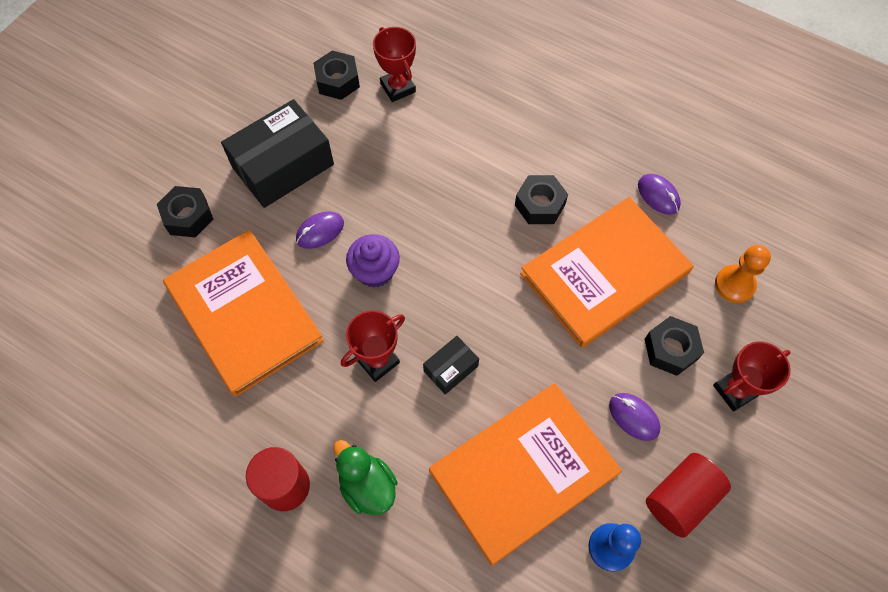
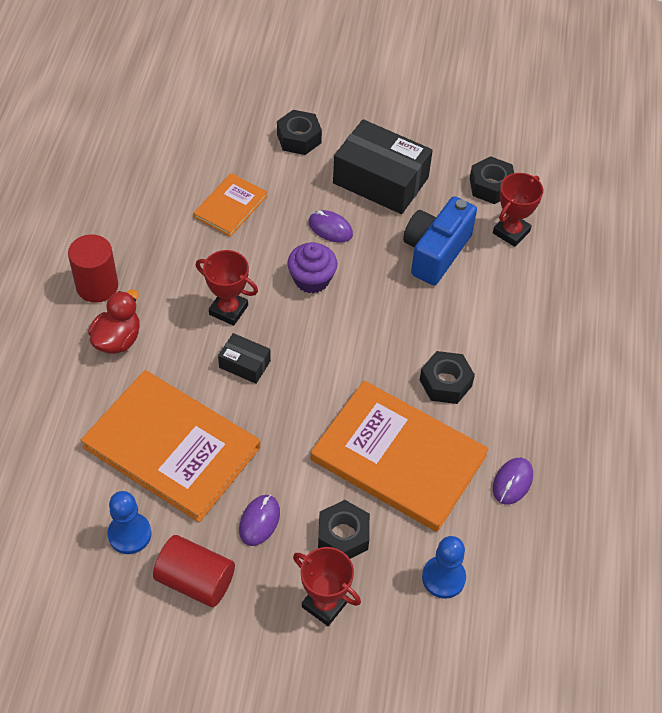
camera: 65 degrees right, 10 degrees down
(244, 313) = (230, 206): orange book -> orange book, size x0.51
(367, 486) = (117, 340): green duck -> red duck
(392, 155) = (435, 252): none -> blue camera
(734, 285) = (443, 578): orange pawn -> blue pawn

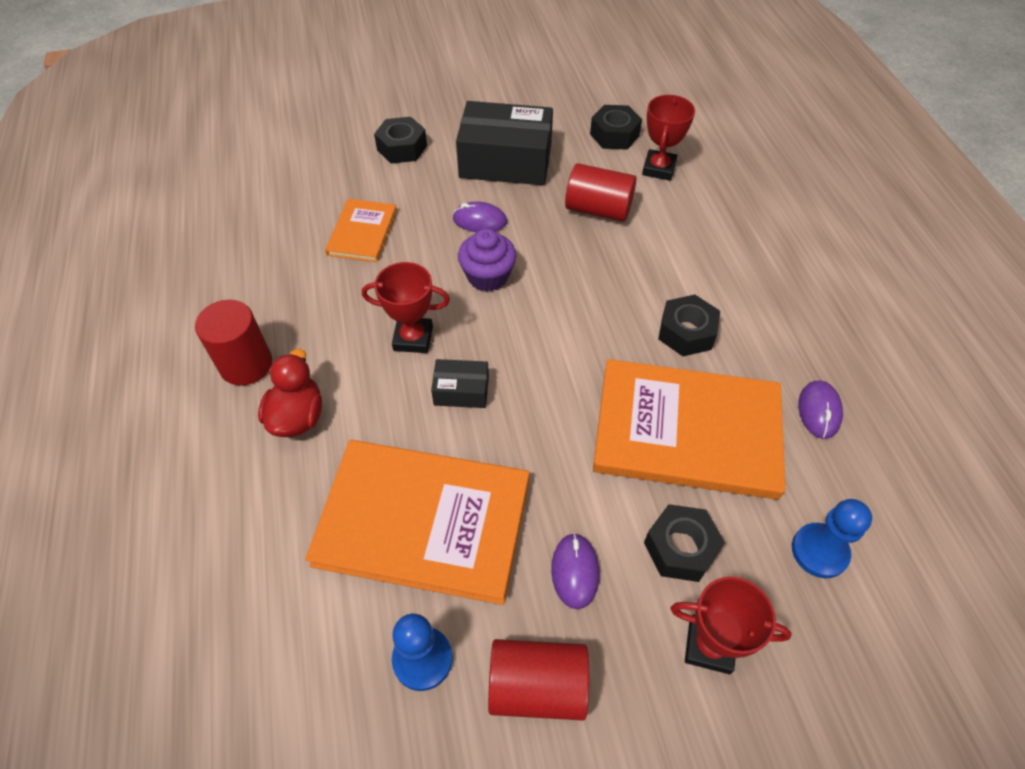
camera: 20 degrees left, 0 degrees up
(435, 252) = (598, 209): blue camera -> red cylinder

